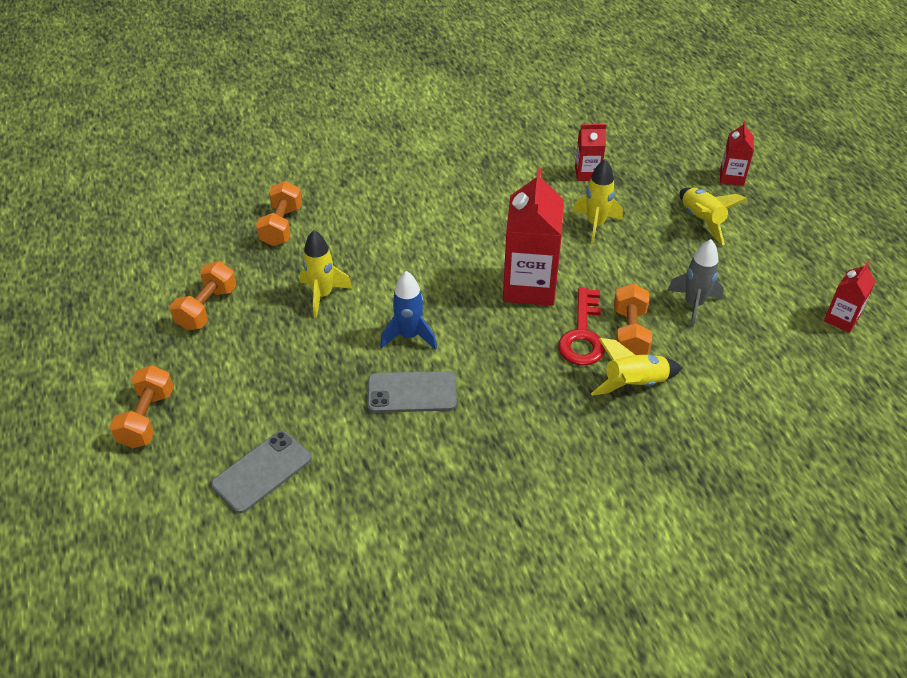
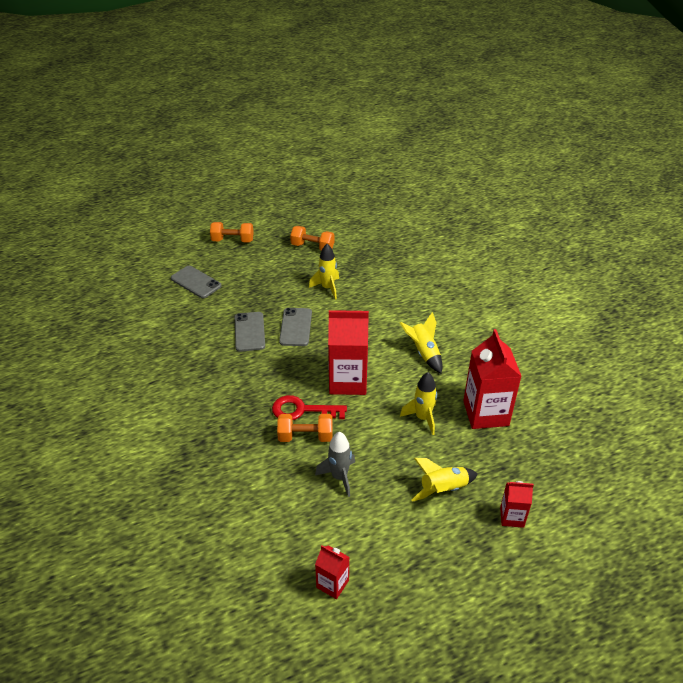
camera: 85 degrees right, 5 degrees down
(281, 226) = (387, 264): orange dumbbell -> none
(409, 336) = (295, 327): blue rocket -> grey phone
(587, 173) = (485, 413): red carton -> red carton, size x1.93
(634, 384) = (257, 438): yellow rocket -> yellow rocket (423, 353)

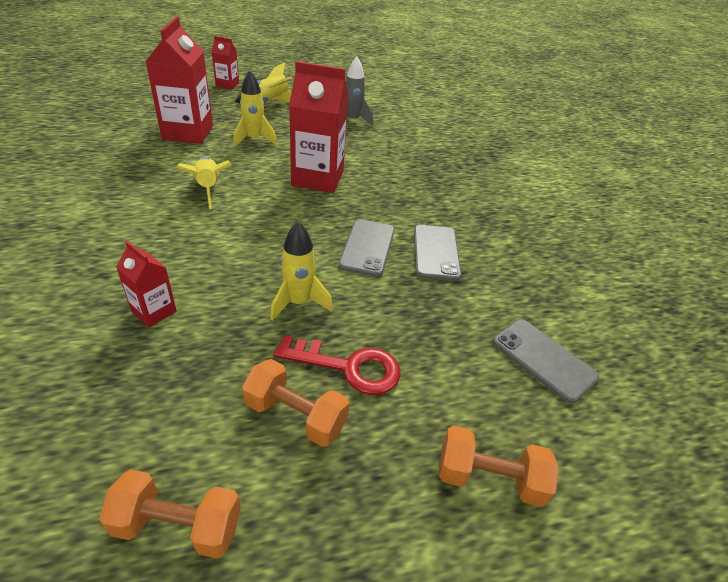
camera: 175 degrees left, 0 degrees up
(302, 410) = (375, 164): red key -> red key (348, 367)
(305, 436) = (376, 147): orange dumbbell -> orange dumbbell (178, 525)
(332, 584) = (372, 84): red carton -> red carton (154, 311)

